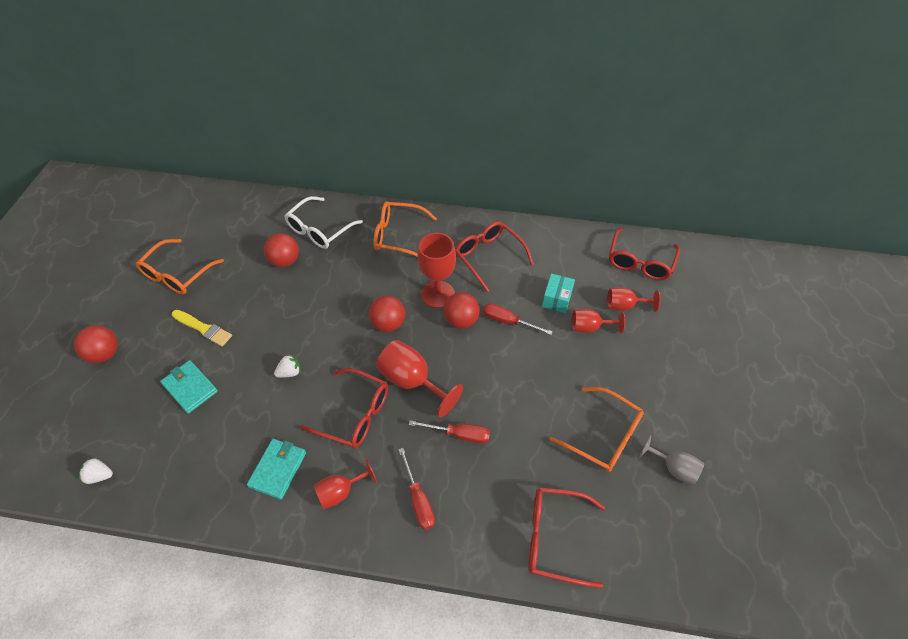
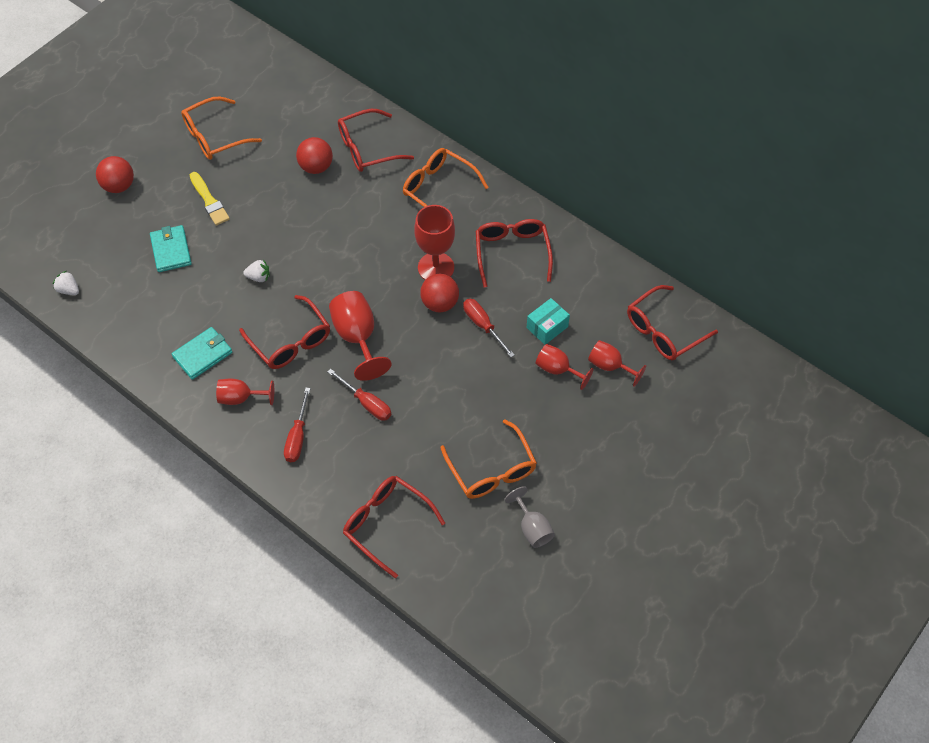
camera: 30 degrees right, 5 degrees up
(319, 230) = (367, 148): white glasses -> red glasses
(388, 324) = (371, 274): red ball -> none

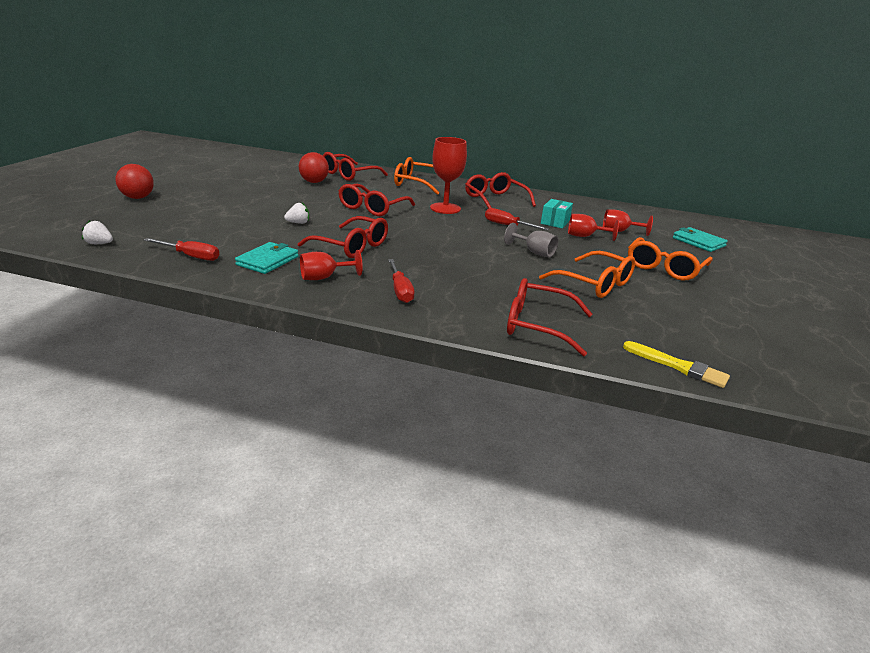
camera: 25 degrees left, 30 degrees down
(171, 250) = (204, 218): turquoise wallet -> turquoise wallet (698, 242)
(209, 201) = (230, 198): yellow brush -> yellow brush (678, 366)
(214, 136) = (219, 177): orange glasses -> orange glasses (664, 268)
(357, 337) = (411, 239): red goblet -> none
(366, 403) = (449, 266): red screwdriver -> red screwdriver (190, 256)
(440, 303) = (464, 220): red ball -> none
(532, 528) = (666, 307): grey goblet -> grey goblet (534, 252)
(663, 331) = (634, 216): red glasses -> red glasses (372, 208)

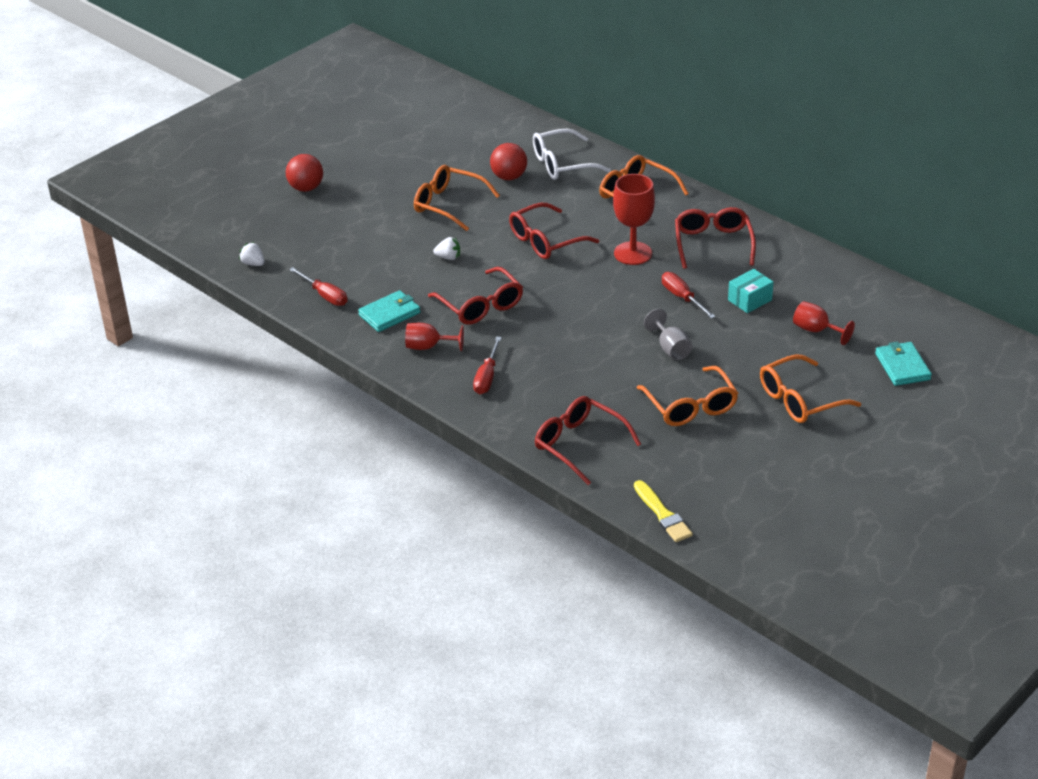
camera: 30 degrees right, 10 degrees up
(276, 197) = (448, 204): none -> orange glasses
(349, 174) = (562, 164): red glasses -> white glasses
(585, 236) = (761, 332): red goblet -> none

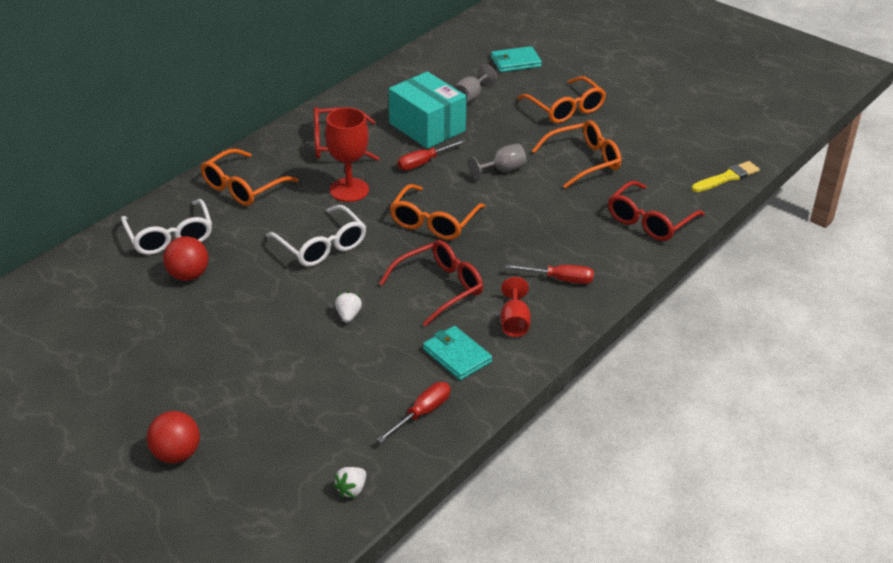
camera: 95 degrees left, 0 degrees up
(448, 204) = (239, 320): orange glasses -> orange glasses (433, 222)
(545, 241) = (322, 246): red glasses -> white glasses
(749, 300) = (427, 127): turquoise box -> turquoise box, size x1.91
(816, 330) = (470, 97): red goblet -> grey goblet

